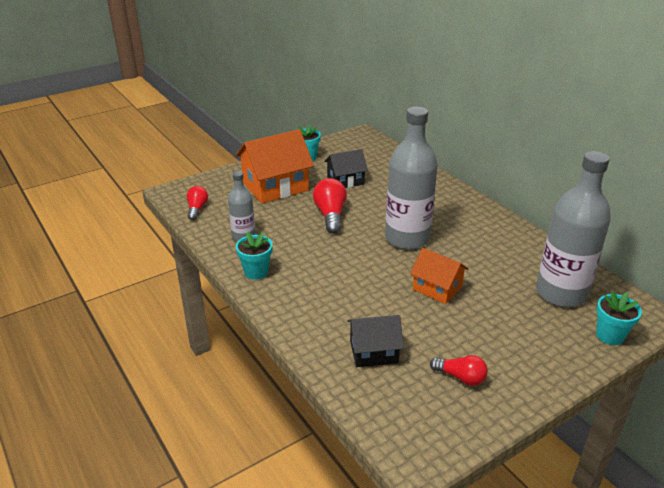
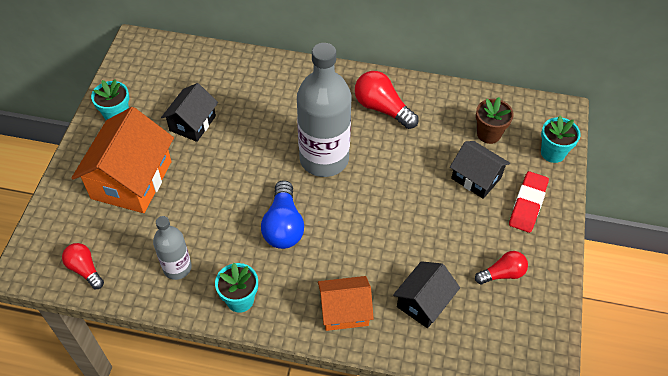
camera: 45 degrees left, 20 degrees up
(330, 215) = (229, 179): red light bulb -> red light bulb (382, 108)
(333, 254) = (283, 226): none -> blue light bulb
(437, 288) = (402, 198): orange house -> orange house (344, 311)
(514, 311) = (476, 178): none -> black house
(541, 351) = (527, 204): none -> red eraser
(561, 293) = (488, 134): grey bottle -> brown flower pot

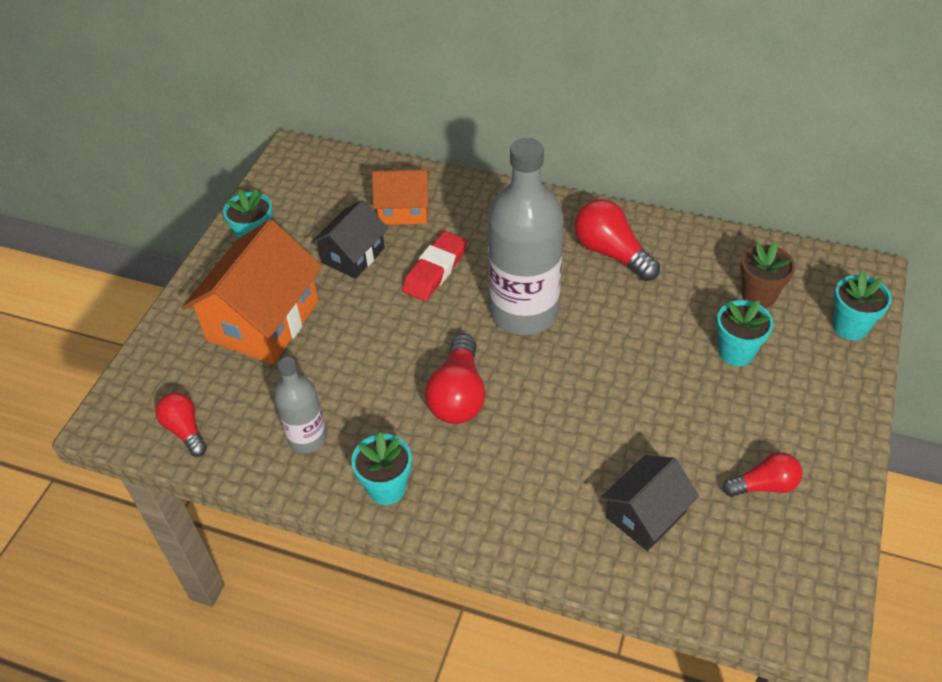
camera: 10 degrees right, 5 degrees down
(283, 226) = (458, 395): blue light bulb -> red light bulb
(344, 311) = (530, 516): orange house -> orange house (404, 210)
(476, 178) = (736, 352): black house -> turquoise flower pot
(527, 204) = (808, 393): red eraser -> red eraser (435, 270)

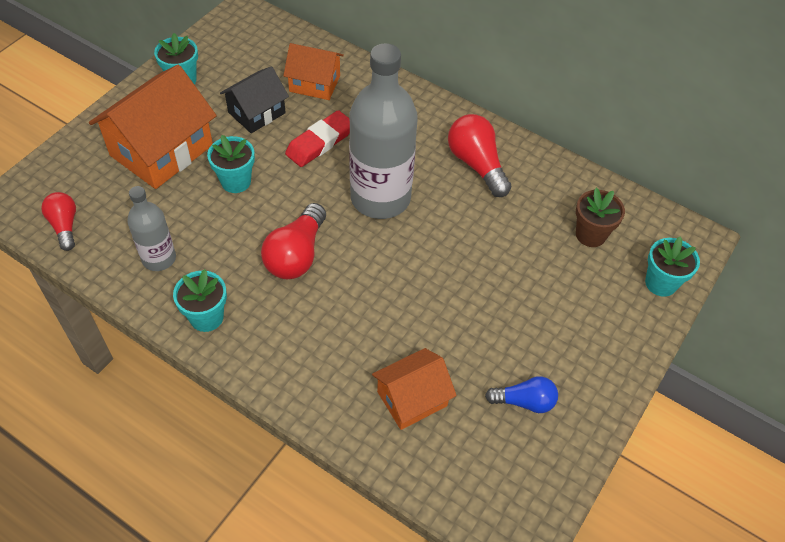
camera: 10 degrees right, 5 degrees up
(645, 514) = (412, 398): black house -> orange house
(736, 352) = (549, 279): turquoise flower pot -> turquoise flower pot (236, 181)
(764, 485) = (524, 401): red light bulb -> blue light bulb

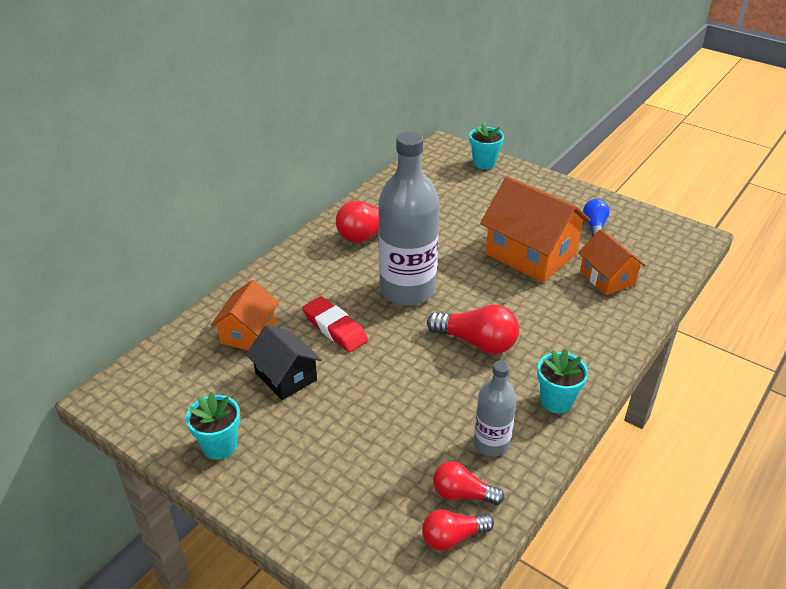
camera: 85 degrees left, 15 degrees down
(106, 234) = (462, 494): none -> red light bulb
(161, 150) = (336, 455): orange house -> orange house (531, 254)
(236, 181) = (385, 388): turquoise flower pot -> none
(590, 235) = (443, 186): brown flower pot -> none

